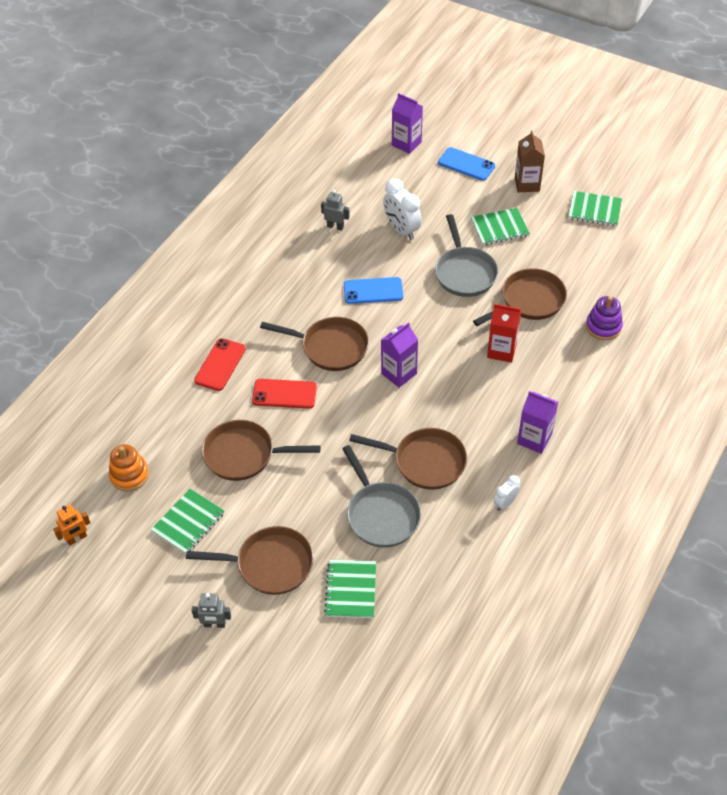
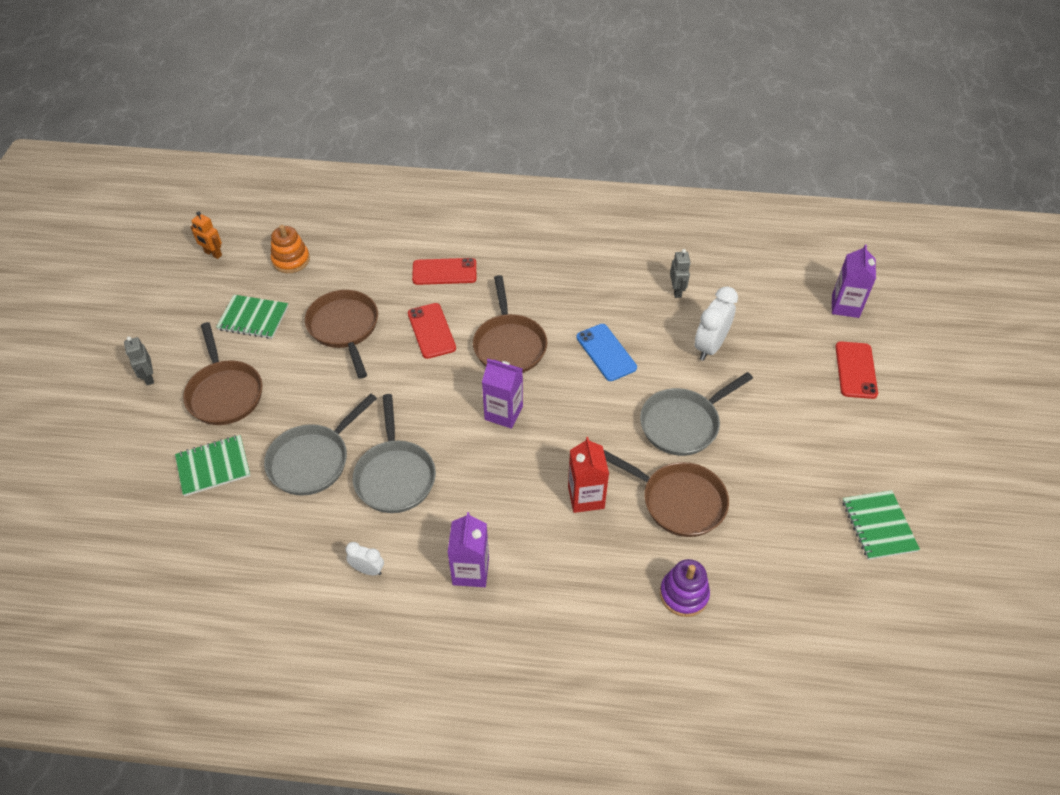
camera: 65 degrees right, 0 degrees up
(425, 462) = (395, 475): brown pan -> grey pan
(466, 164) = (855, 370): blue phone -> red phone
(499, 228) = (776, 435): green notebook -> none
(527, 184) = (869, 439): brown carton -> none

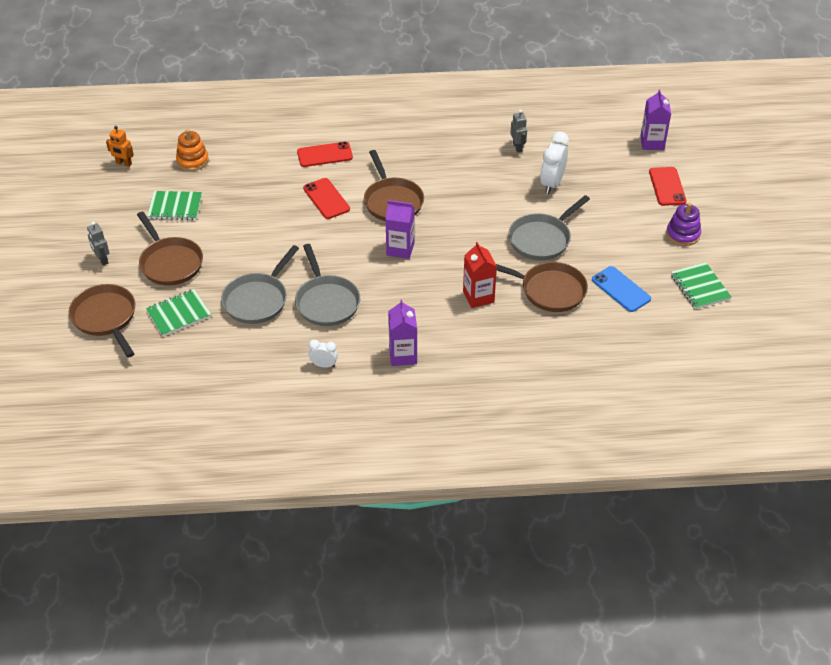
camera: 10 degrees left, 5 degrees down
(344, 328) = (254, 205): brown pan -> brown pan (106, 318)
(606, 352) = (471, 197): blue phone -> blue phone (621, 289)
(684, 594) = (565, 348): purple stacking toy -> purple stacking toy (683, 234)

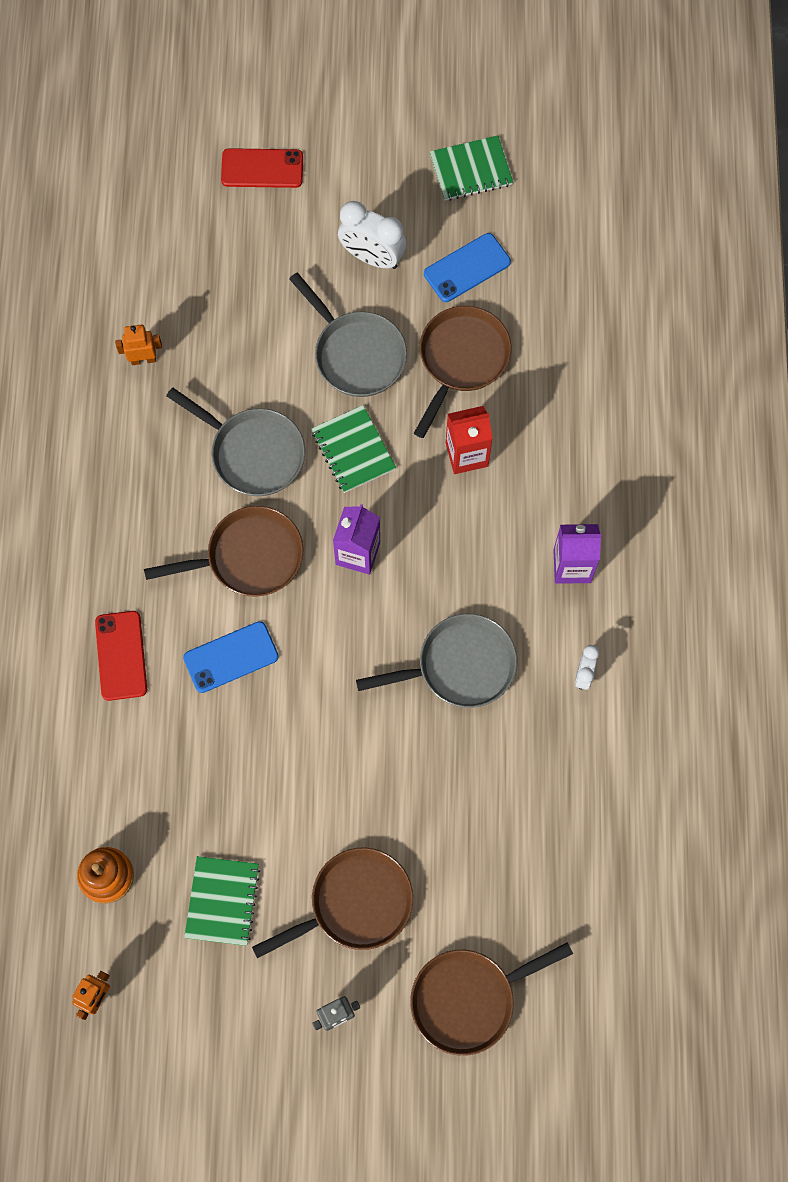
camera: 85 degrees left, 25 degrees up
(179, 314) = (468, 885): green notebook -> green notebook (353, 450)
(258, 299) = (447, 766): grey pan -> grey pan (252, 452)
(326, 199) = (231, 657): red phone -> blue phone
(517, 147) = (143, 359): grey robot -> orange robot
(552, 183) = (236, 322): white clock -> white clock (372, 257)
(652, 143) = (160, 169): purple carton -> none
(683, 234) = (365, 169): purple stacking toy -> none

